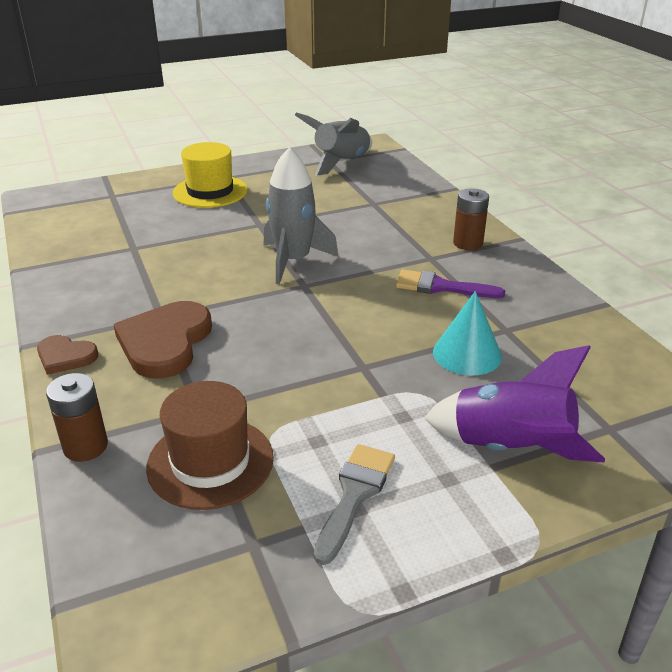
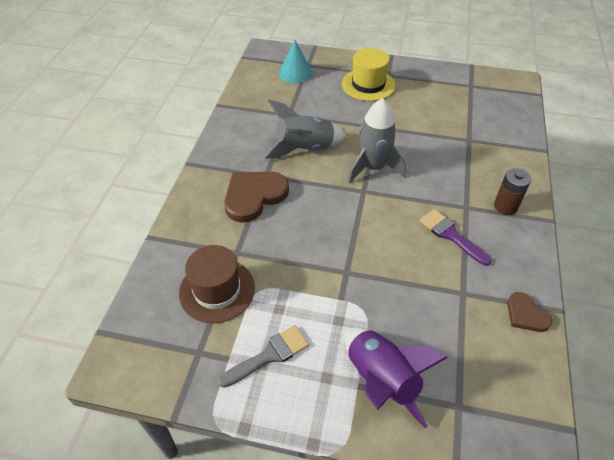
camera: 35 degrees right, 15 degrees up
(65, 356) = (200, 181): brown heart -> brown heart (526, 314)
(85, 446) = (169, 246): brown battery -> none
(341, 163) = (478, 92): grey rocket -> grey rocket (304, 149)
(467, 354) = (418, 297): turquoise cone -> turquoise cone (295, 73)

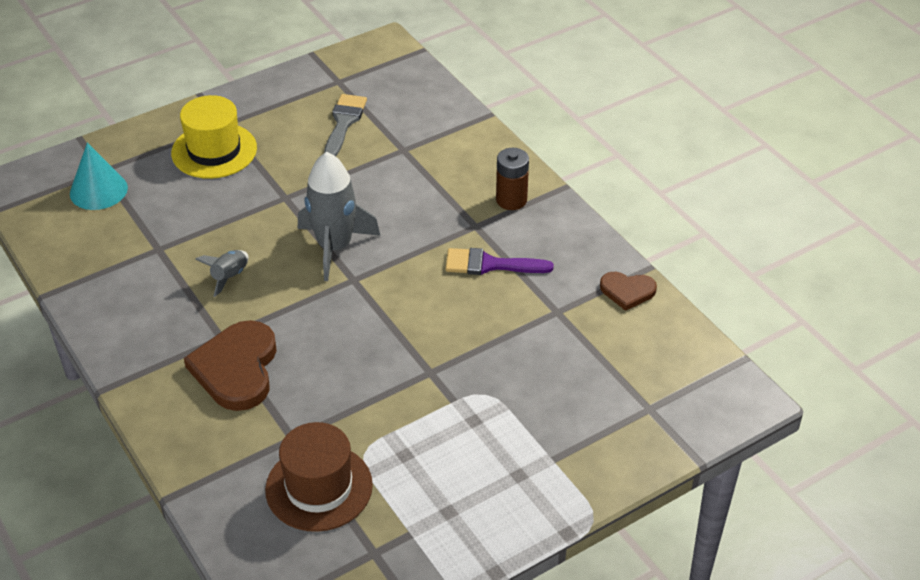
camera: 45 degrees left, 5 degrees down
(269, 355) = (445, 499): grey brush -> grey brush (344, 122)
(304, 149) = (229, 277): grey rocket -> grey rocket, size x0.49
(380, 380) = (567, 439): purple rocket -> none

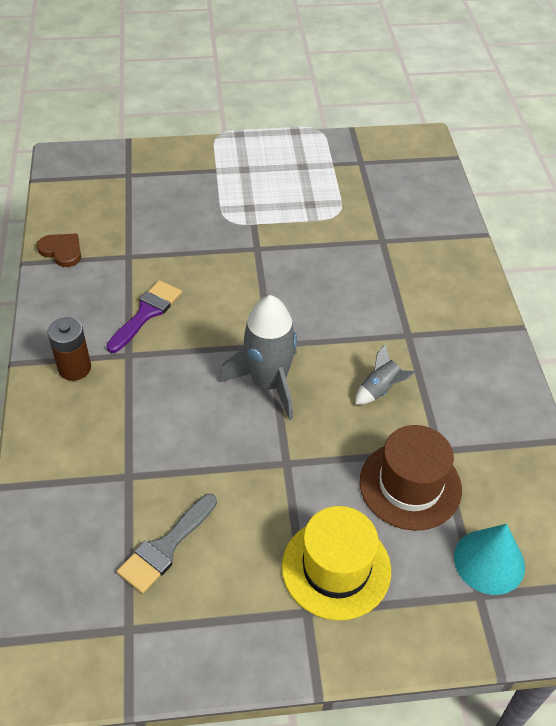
camera: 155 degrees left, 5 degrees up
(236, 368) = (404, 304): brown heart -> none
(319, 487) = (378, 205): brown hat -> brown hat (410, 485)
(490, 264) = (146, 313): purple brush -> purple brush turned 90 degrees counterclockwise

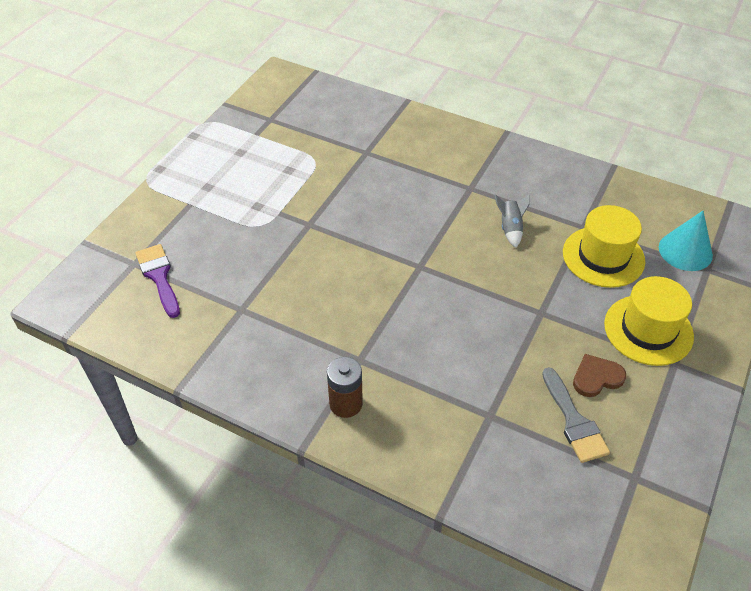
camera: 55 degrees left, 0 degrees up
(62, 251) = (190, 353): brown heart -> brown heart (596, 377)
(146, 313) = (322, 326): purple brush -> purple brush (159, 276)
(268, 383) = (458, 286): grey rocket -> none
(410, 485) = (603, 257): brown hat -> yellow hat

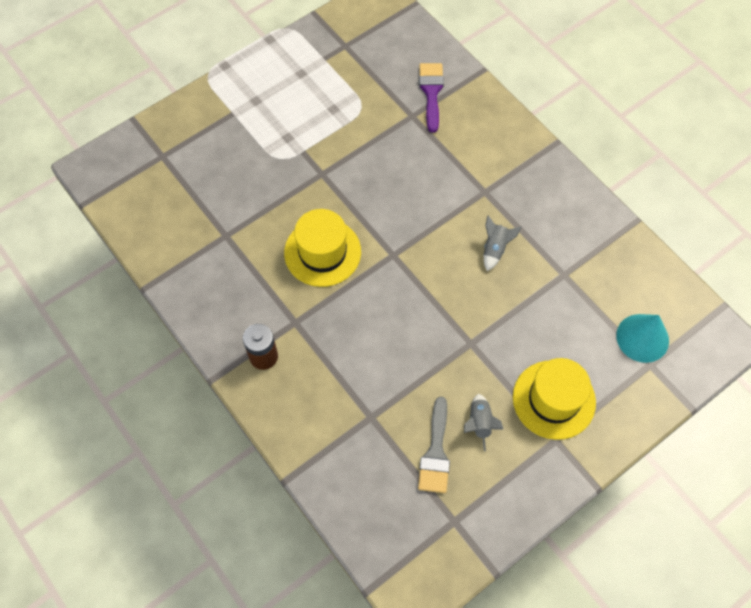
camera: 25 degrees right, 15 degrees up
(159, 276) = (175, 177): purple brush -> purple brush (431, 92)
(596, 377) = (479, 423): brown heart -> grey rocket
(603, 257) = (561, 312): yellow hat -> yellow hat (322, 252)

